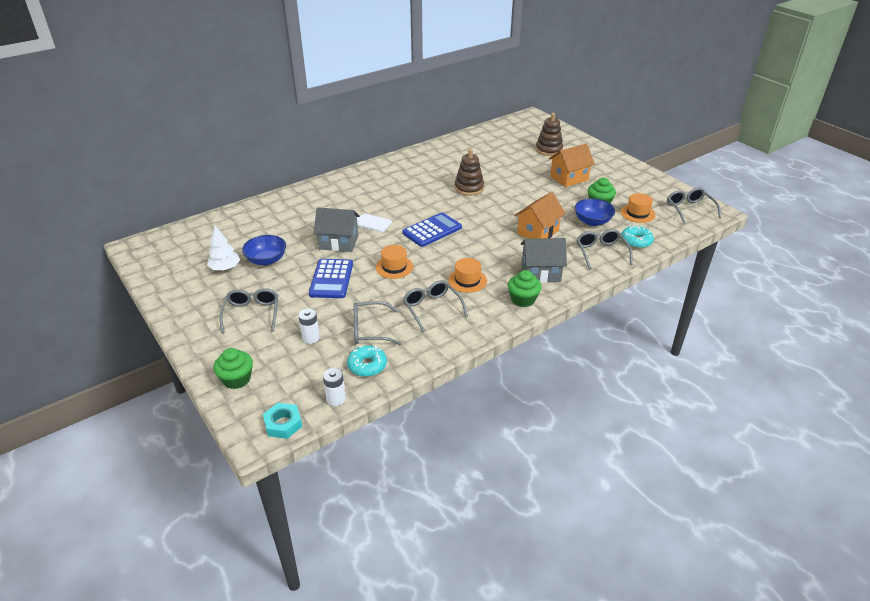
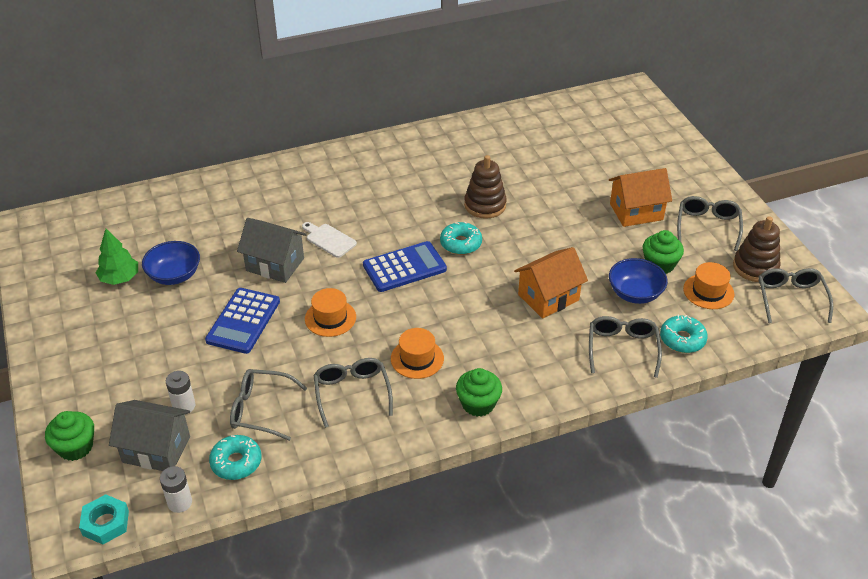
camera: 15 degrees right, 5 degrees up
(225, 268) = (120, 278): white tree -> green tree
(252, 314) = (127, 355): grey glasses -> grey glasses (707, 227)
(463, 211) = (461, 243): none -> turquoise donut
(540, 273) = (522, 366): grey house -> grey house (156, 449)
(549, 150) = (630, 156): brown stacking toy -> brown stacking toy (755, 267)

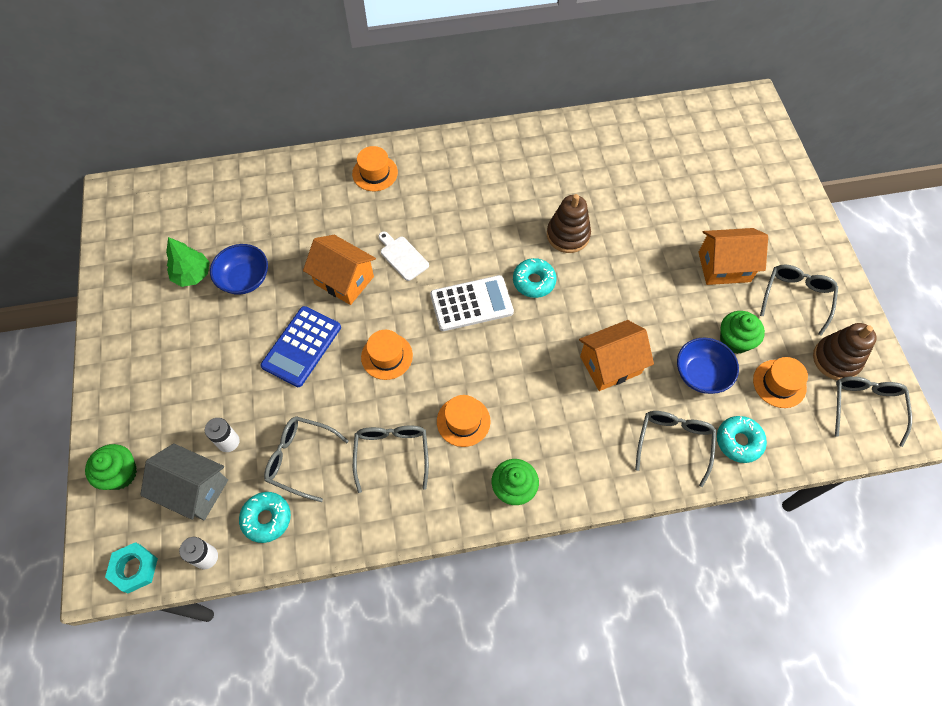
camera: 10 degrees right, 20 degrees up
(275, 264) = (344, 280): grey house -> orange house
(288, 179) = (375, 173): none -> orange hat
(404, 267) = (471, 304): blue calculator -> white calculator

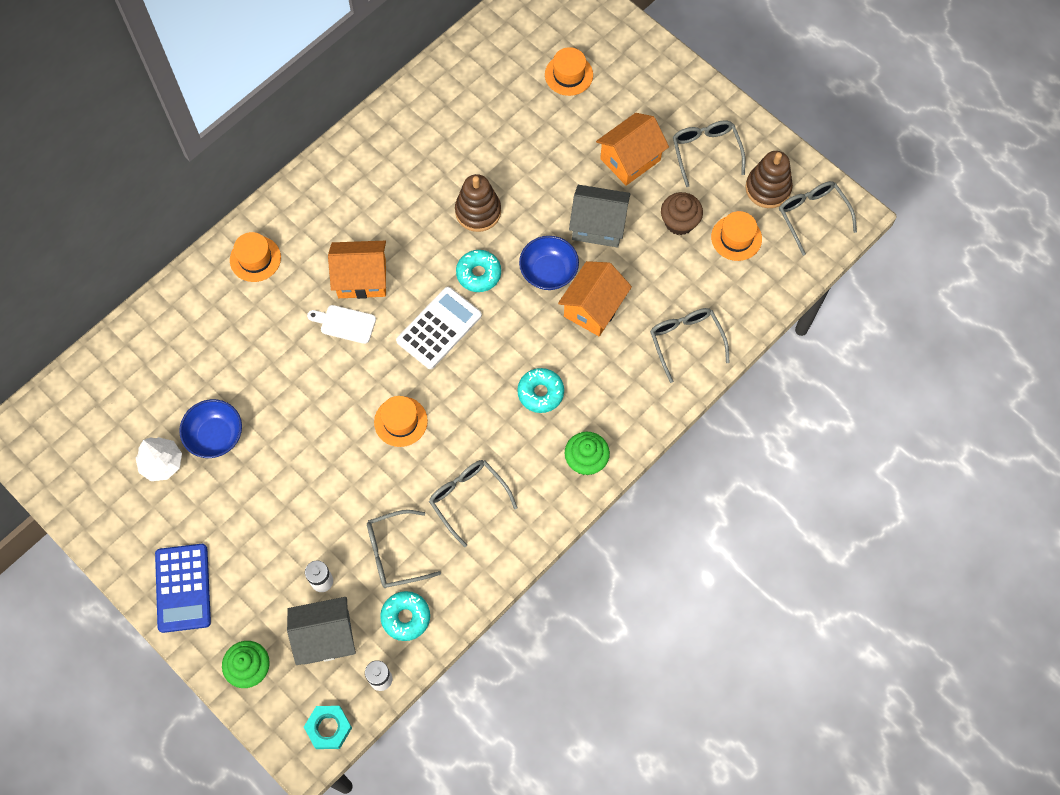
camera: 35 degrees left, 5 degrees up
(192, 275) = (162, 463): green tree -> white tree
(301, 346) = (319, 461): blue calculator -> blue calculator (183, 588)
(344, 280) = (309, 379): orange house -> orange house (362, 279)
(463, 421) = (507, 433): orange hat -> orange hat (568, 75)
(660, 302) = (598, 226): none -> grey house
(701, 374) = (671, 269): blue bowl -> blue bowl (548, 272)
(735, 340) = (679, 222): green cupcake -> brown cupcake
(738, 441) = (734, 307): turquoise donut -> turquoise donut (540, 393)

